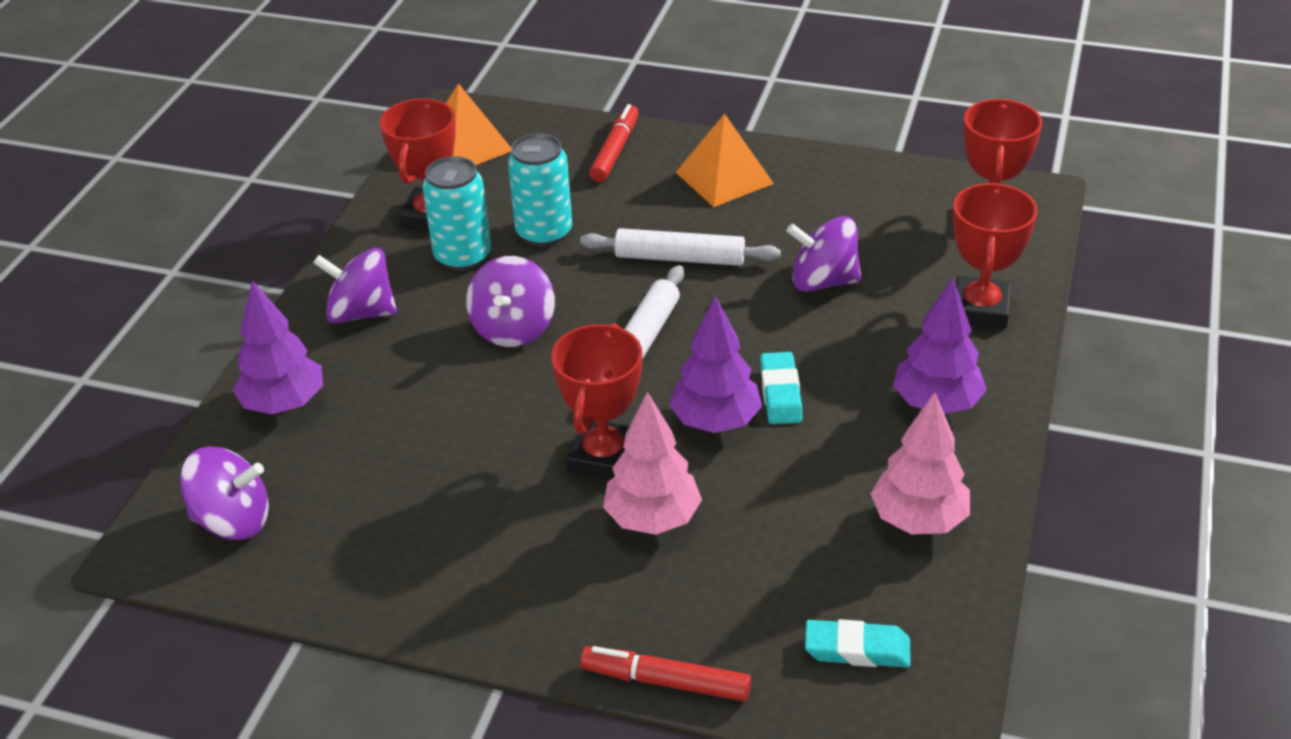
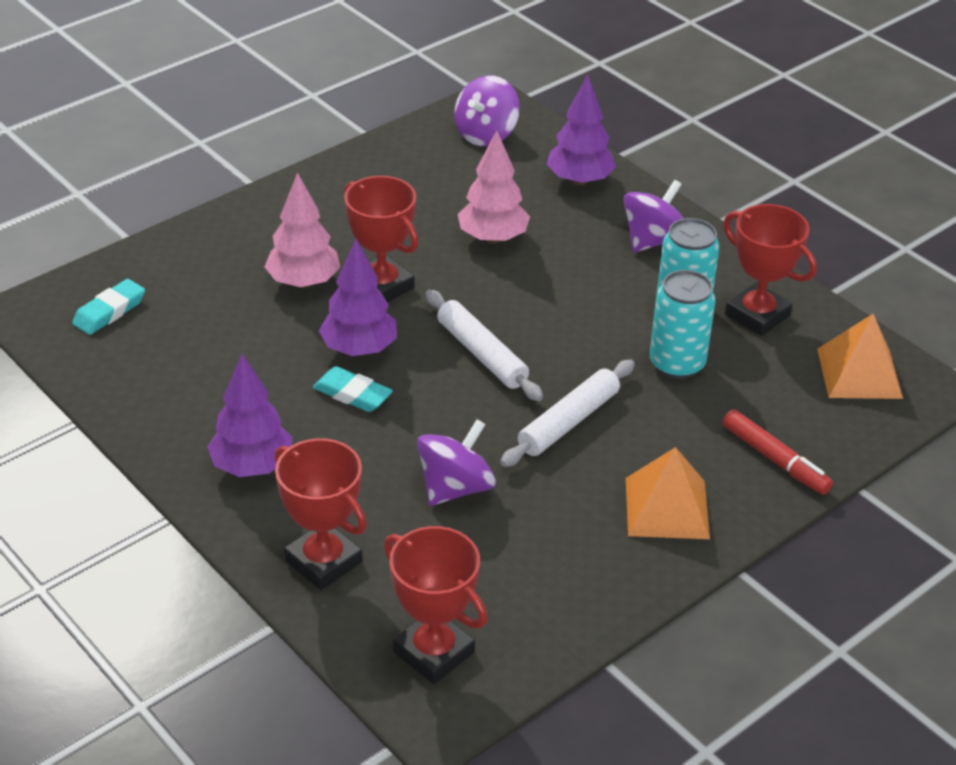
camera: 120 degrees right, 0 degrees up
(513, 328) = (563, 301): purple spinning top -> none
(665, 682) = (180, 234): red marker -> none
(918, 520) = (165, 392): pink tree -> pink tree (493, 238)

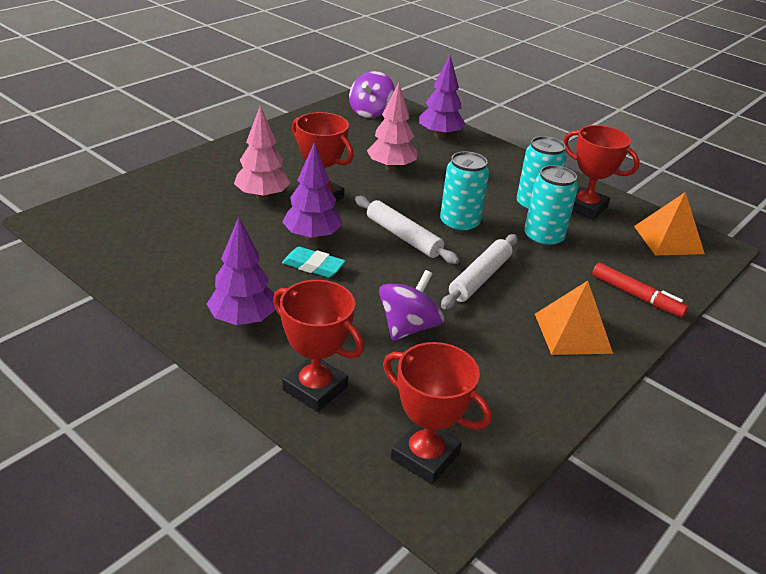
camera: 10 degrees left, 5 degrees down
(109, 311) = (116, 218): turquoise eraser -> none
(565, 337) = (459, 224): none -> turquoise can
(653, 240) = (500, 167): purple spinning top -> none

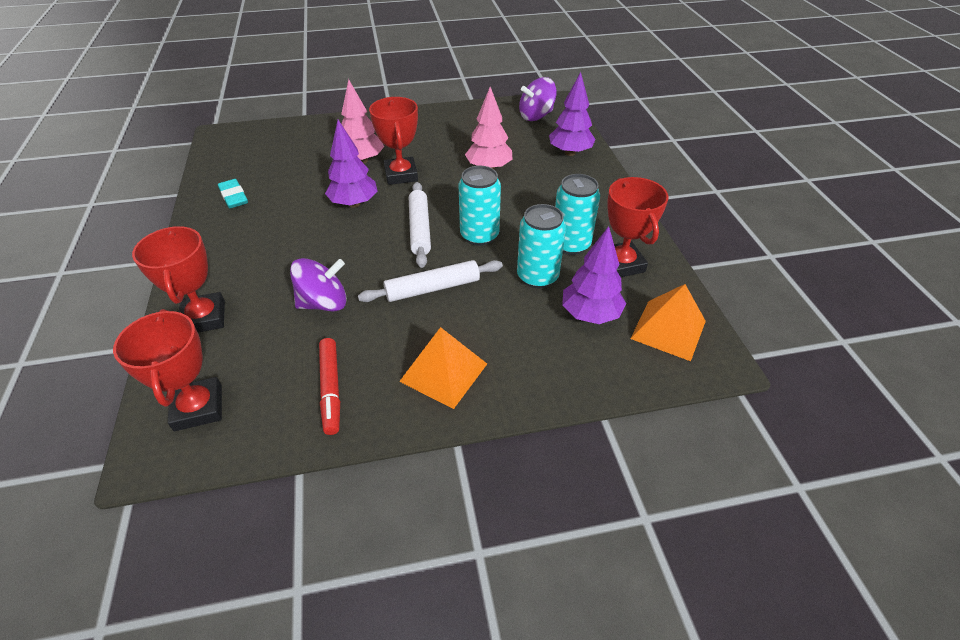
camera: 40 degrees right, 10 degrees up
(243, 320) = (230, 247): purple tree -> purple tree (590, 314)
(313, 266) = (325, 226): turquoise eraser -> turquoise eraser (234, 197)
(636, 296) = (552, 368): red marker -> red marker (331, 389)

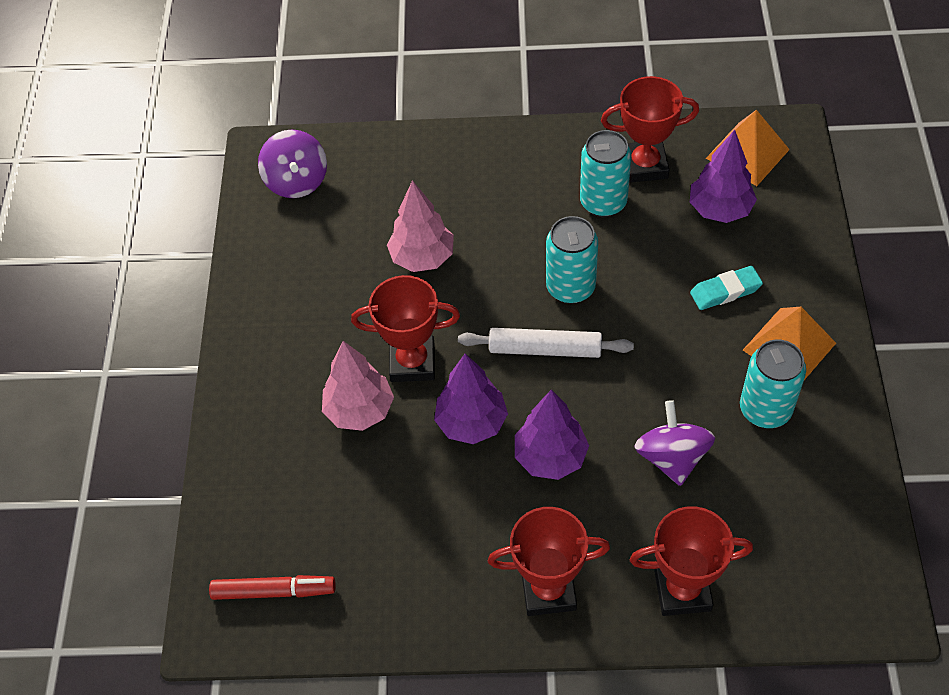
camera: 75 degrees left, 10 degrees up
(198, 408) = (823, 576): red trophy -> red trophy (548, 590)
(234, 197) = (417, 584): turquoise eraser -> turquoise eraser (725, 291)
(331, 389) = (805, 449): red marker -> red marker (274, 591)
(433, 288) = (660, 345): white rolling pin -> none
(537, 277) = (655, 243): turquoise can -> turquoise can (765, 409)
(570, 153) = (408, 163): purple tree -> purple tree (550, 457)

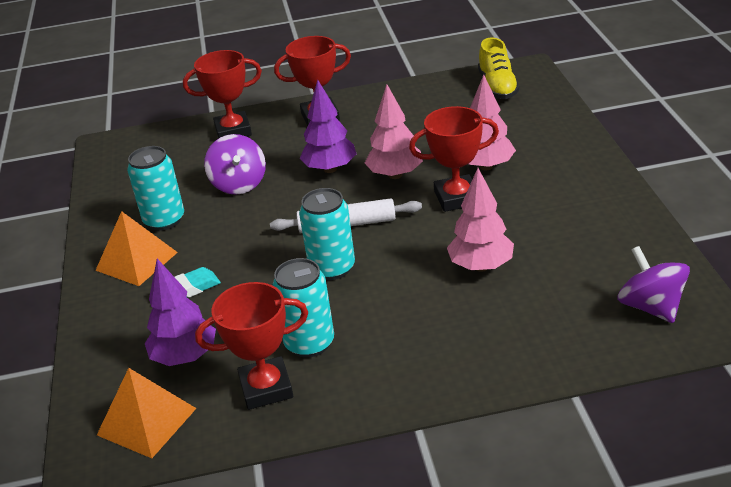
camera: 170 degrees right, 20 degrees down
(274, 591) = (497, 87): red marker -> yellow shoe
(471, 423) = (395, 175): purple tree -> pink tree

